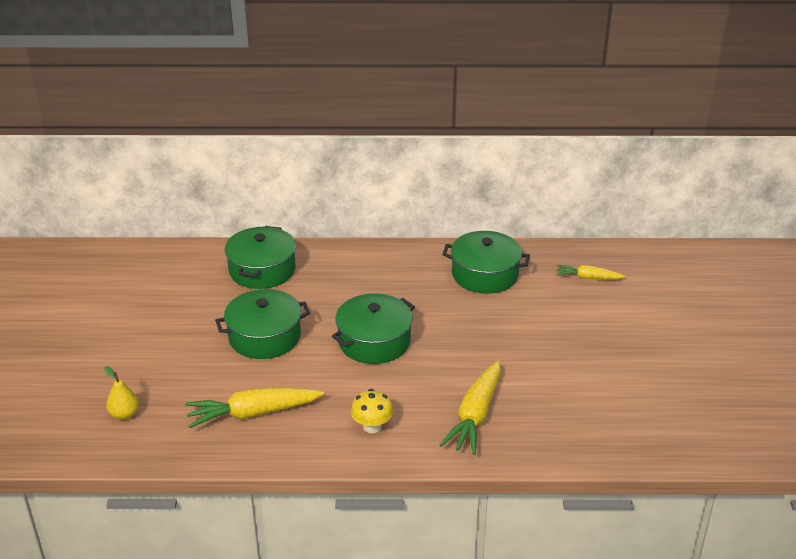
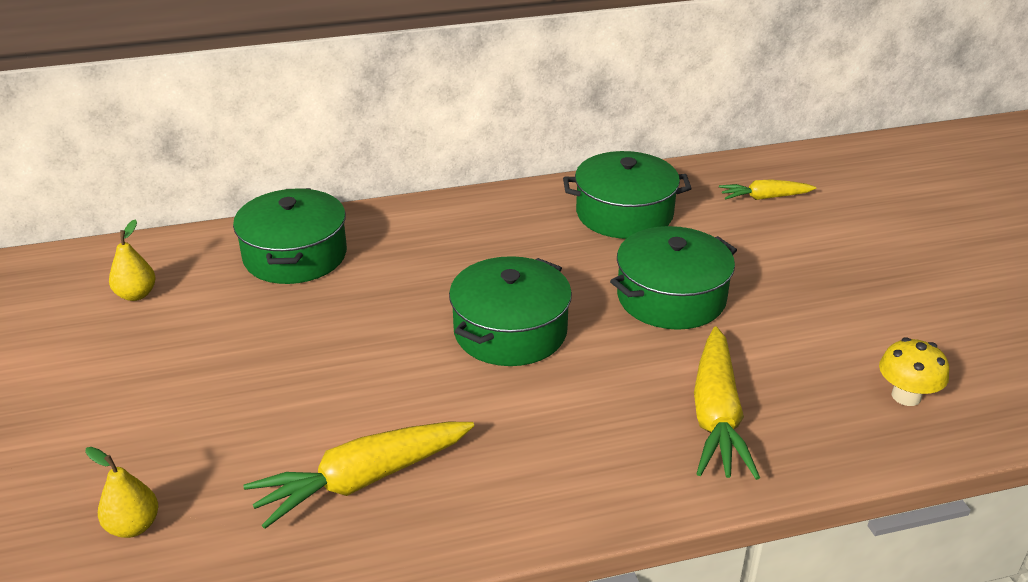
camera: 15 degrees left, 0 degrees up
(161, 280) = (136, 294): none -> yellow pear
(264, 337) = (336, 353): green pot -> green pot (671, 297)
(372, 426) = (567, 464): yellow mushroom -> yellow mushroom (906, 396)

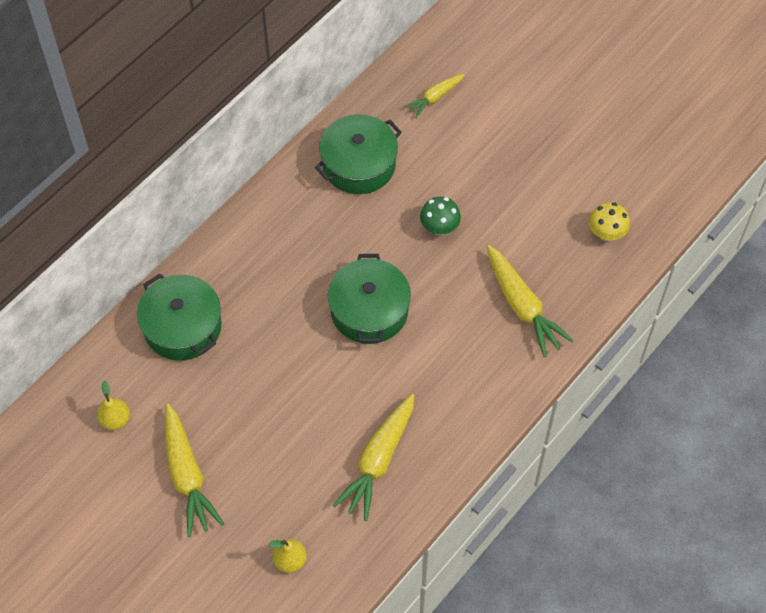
camera: 35 degrees left, 25 degrees up
(138, 376) = (187, 475): none -> yellow carrot
(671, 297) = (439, 227): green pot -> green mushroom

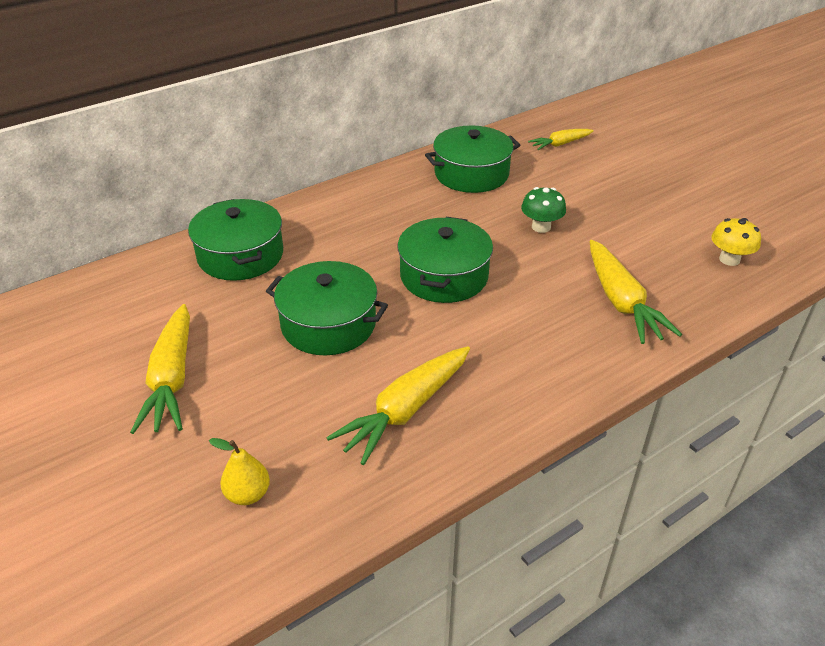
camera: 15 degrees right, 20 degrees down
(115, 420) = (125, 315): yellow pear -> none
(290, 389) = (328, 324): none -> green pot

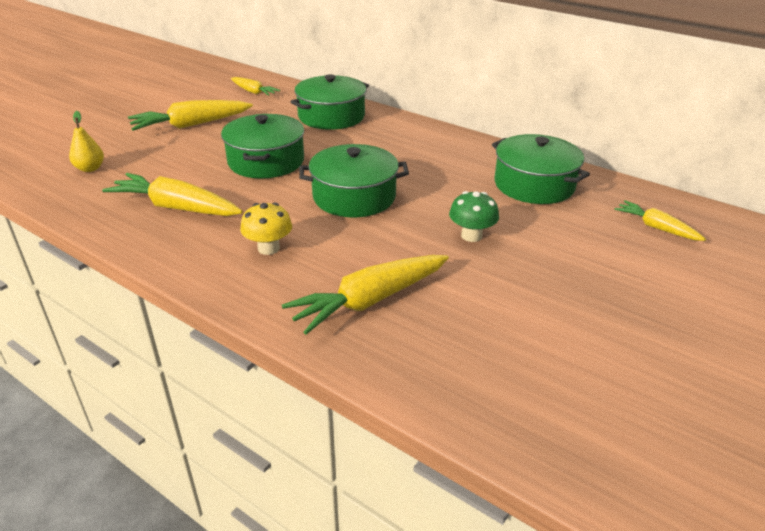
camera: 70 degrees right, 5 degrees down
(103, 307) = (253, 92): none -> yellow carrot
(729, 259) = (512, 385): yellow mushroom -> yellow mushroom (268, 248)

